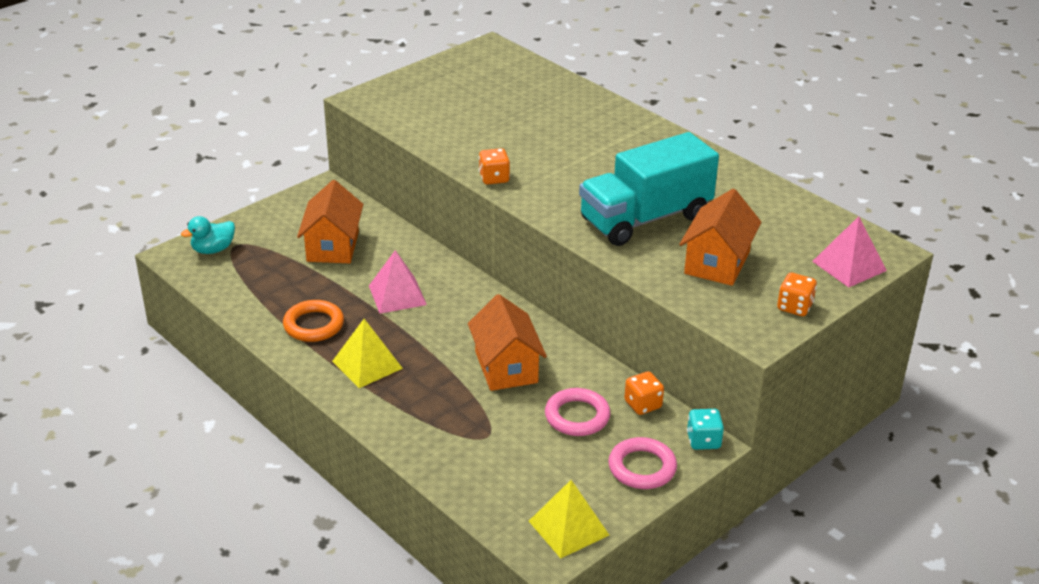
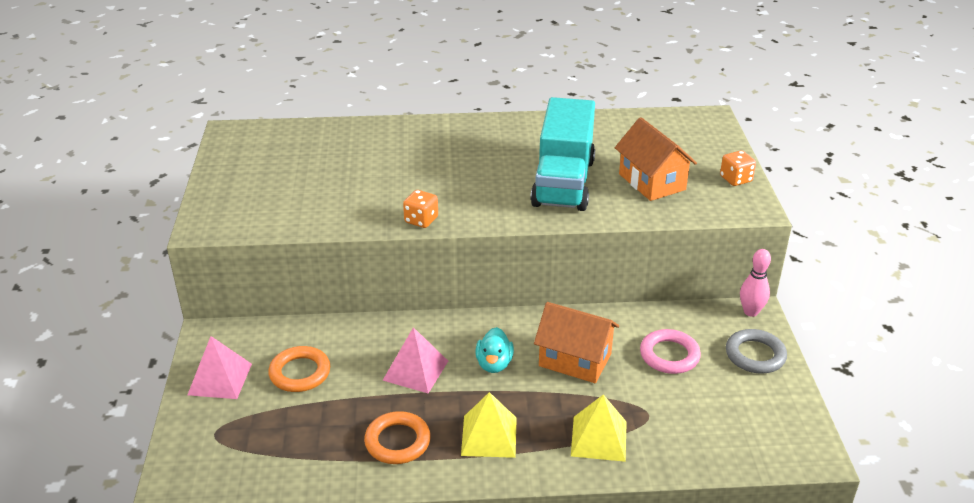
camera: 50 degrees left, 0 degrees up
(213, 250) = (201, 453): turquoise duck -> turquoise duck (494, 364)
(333, 246) = (300, 373): orange house -> orange ring
(569, 528) = (792, 427): yellow pyramid -> yellow pyramid (599, 438)
(642, 468) = (755, 355): pink ring -> grey ring
(643, 404) = (686, 317): orange dice -> none
(703, 441) = (750, 312): turquoise dice -> pink bowling pin
(849, 266) = (711, 137): pink pyramid -> pink pyramid (220, 379)

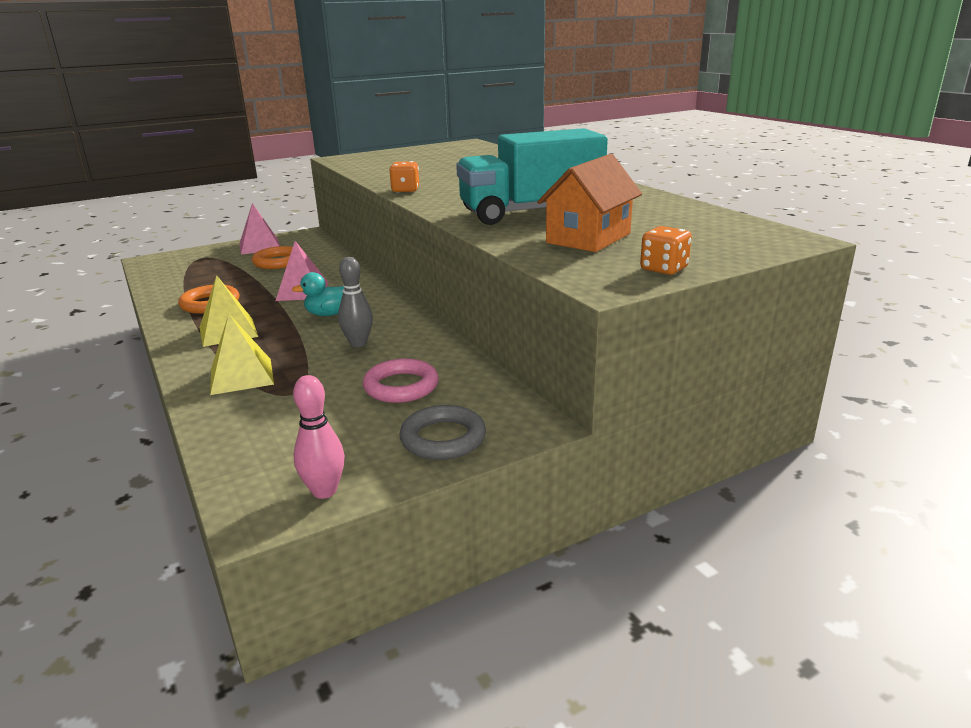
camera: 65 degrees right, 10 degrees down
(575, 360) = (358, 343): orange house -> grey bowling pin
(750, 312) = (534, 421): pink bowling pin -> pink bowling pin (324, 491)

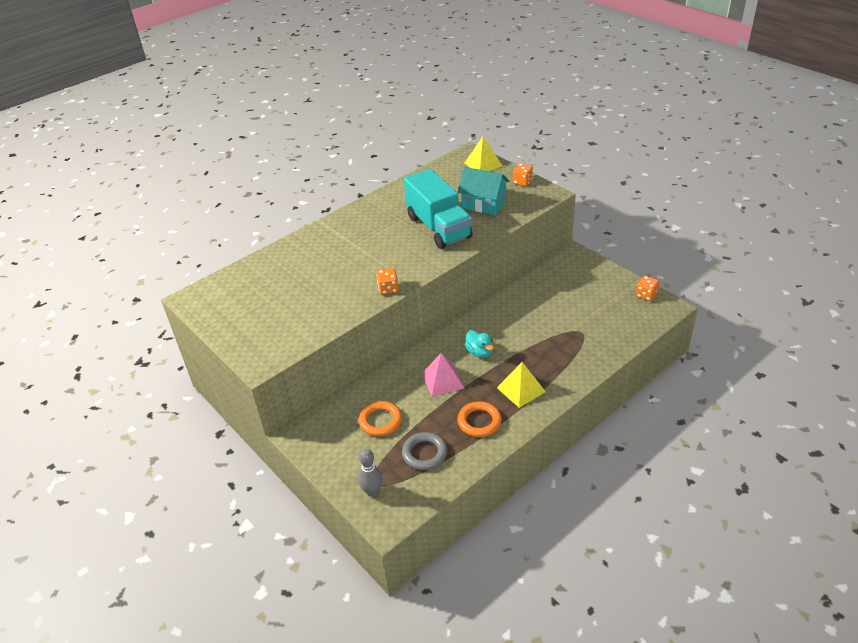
camera: 100 degrees left, 15 degrees up
(242, 376) = (572, 357): yellow pyramid -> yellow pyramid (483, 164)
(260, 246) = (337, 453): pink pyramid -> none
(324, 491) = (646, 295): pink bowling pin -> orange dice
(358, 343) = (517, 326): grey bowling pin -> grey bowling pin (372, 491)
(401, 386) = (558, 297): pink ring -> none
(443, 438) = (595, 274): grey ring -> grey ring (424, 453)
(588, 238) = (483, 204): orange house -> turquoise house

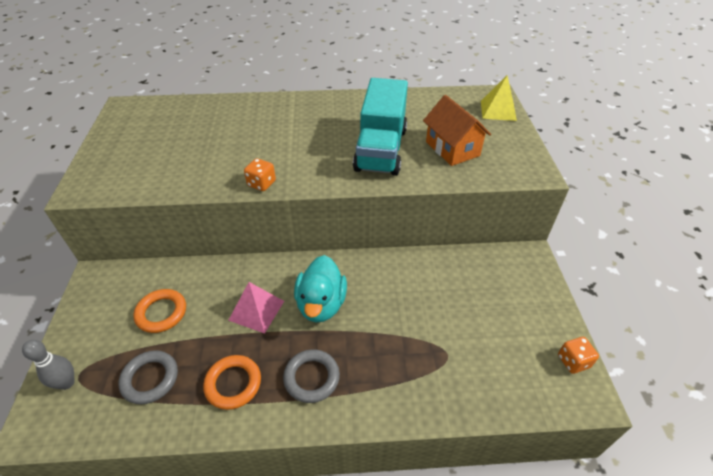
camera: 35 degrees right, 5 degrees up
(479, 352) = (321, 304): turquoise duck -> turquoise duck, size x1.64
(483, 204) = (452, 149): turquoise house -> orange house
(521, 389) = (311, 378): yellow pyramid -> grey ring
(522, 182) = (519, 146): orange dice -> none

